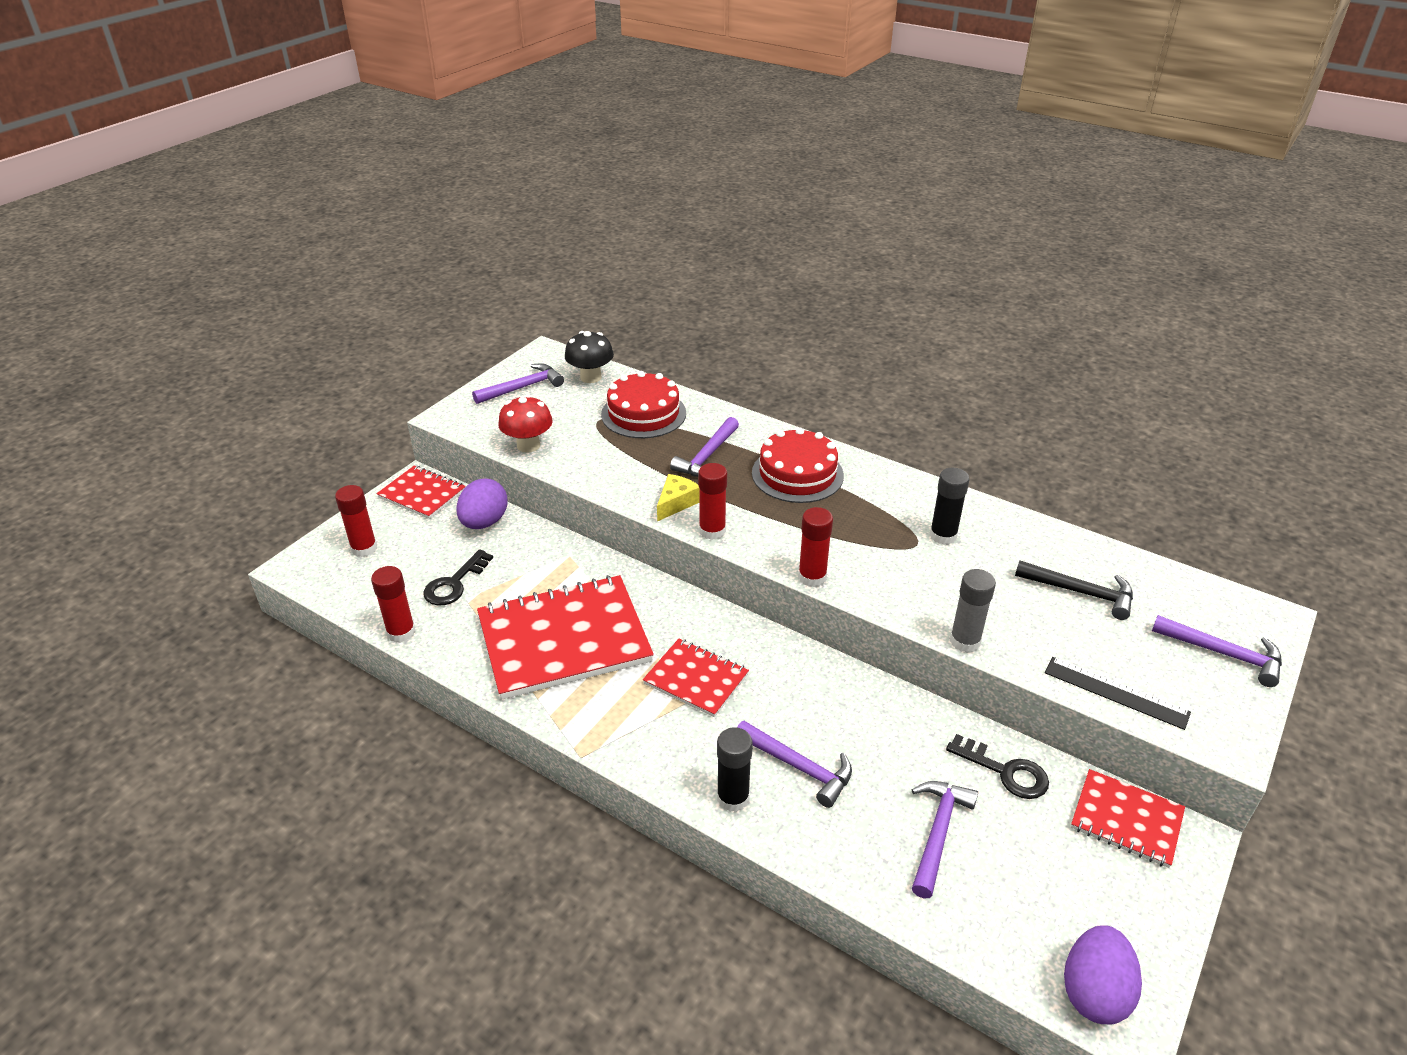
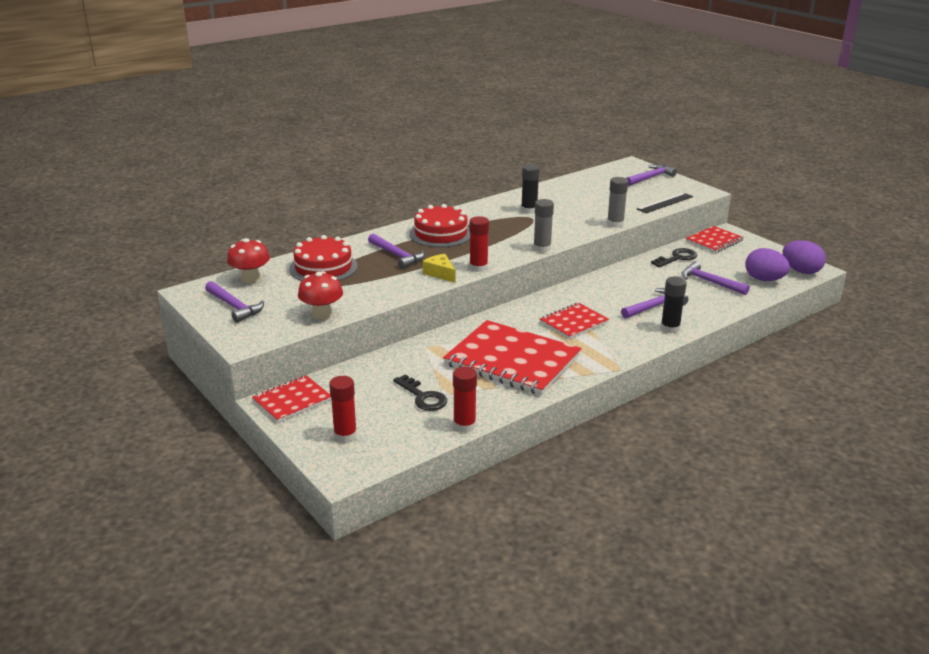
camera: 70 degrees left, 10 degrees down
(484, 522) = (357, 376): purple egg -> purple egg (764, 279)
(523, 387) = (234, 307): purple hammer -> purple hammer turned 150 degrees clockwise
(564, 639) = (512, 360): red notebook -> red notebook turned 60 degrees counterclockwise
(590, 377) = (250, 279): black mushroom -> red mushroom
(812, 577) = (542, 248): red glue stick -> grey glue stick
(1081, 592) = (594, 192): black hammer -> none

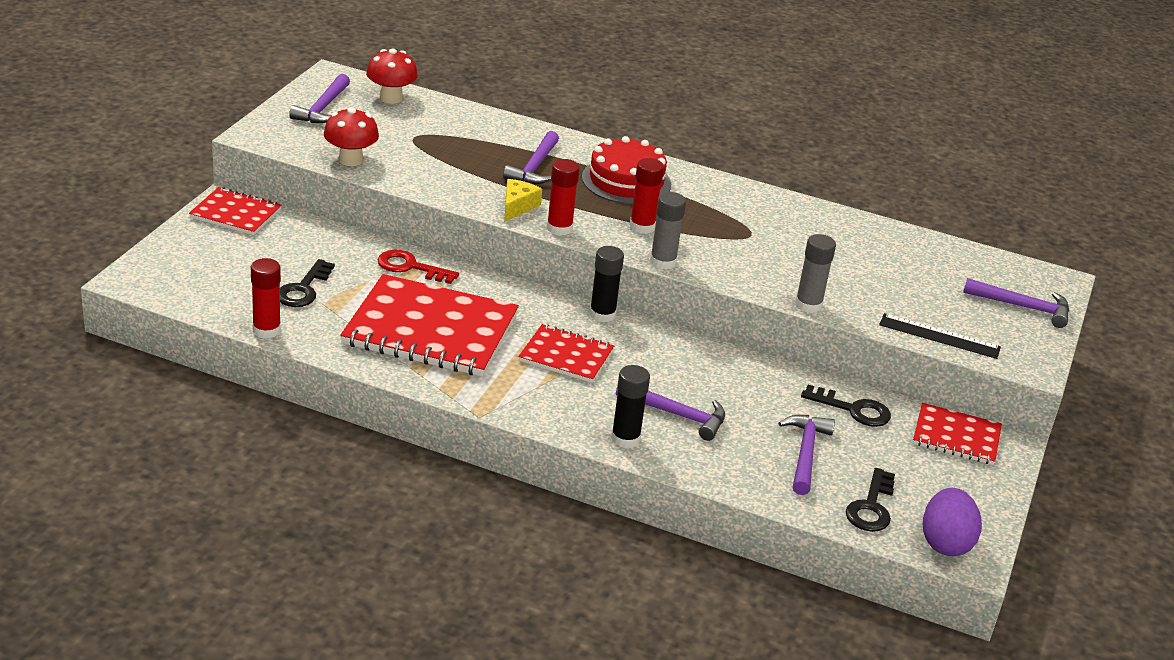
camera: 55 degrees right, 5 degrees up
(323, 267) = (458, 131): red cake -> none
(345, 435) = (195, 262): red glue stick -> red glue stick (642, 227)
(430, 348) = (411, 267): none -> red key
(512, 360) = (430, 330): red notebook -> red notebook turned 75 degrees counterclockwise
(529, 210) = (773, 227): black glue stick -> black glue stick (602, 314)
(764, 279) = (871, 507): purple egg -> black key

